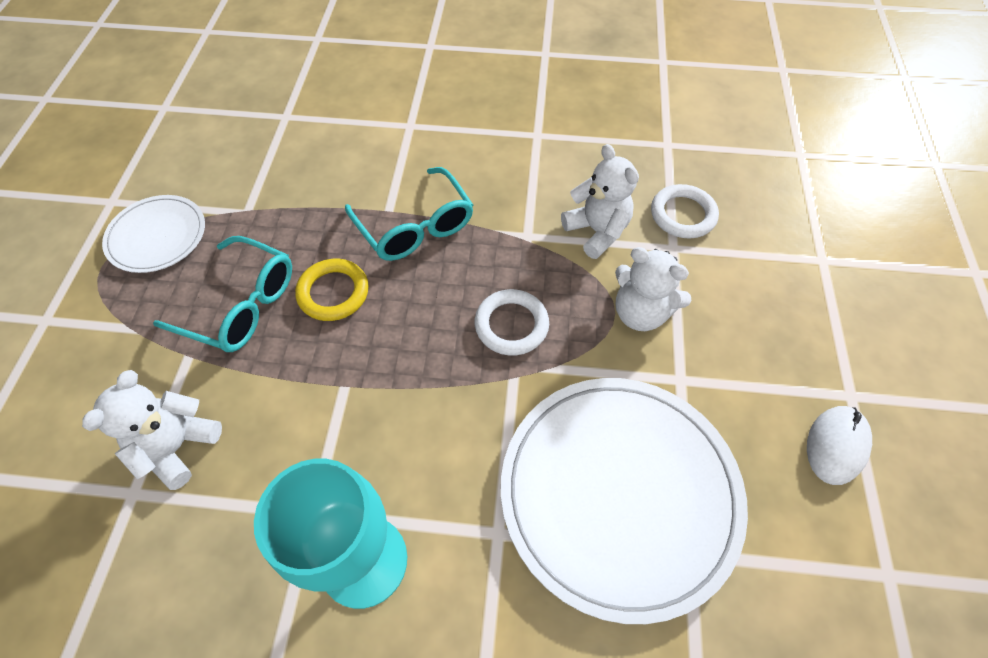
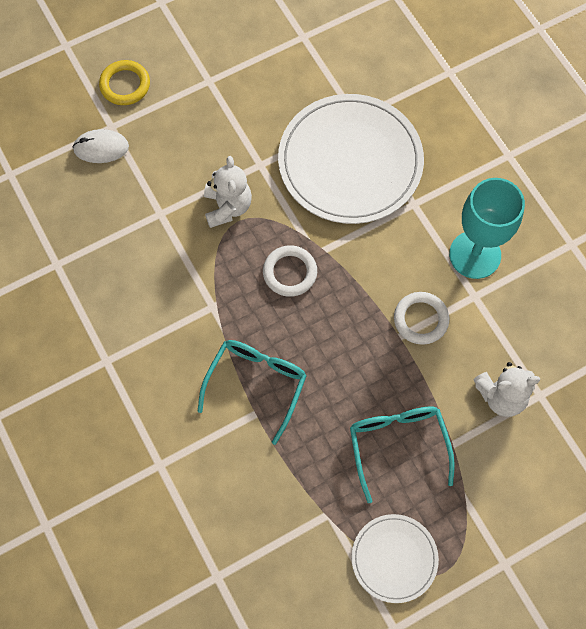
camera: 125 degrees left, 10 degrees up
(333, 292) = (346, 395): yellow ring -> yellow ring (125, 85)
(597, 231) = (178, 266): white teddy bear -> none
(683, 215) = (125, 221): white ring -> white ring (420, 319)
(836, 445) = (247, 78): white mouse -> white mouse (101, 148)

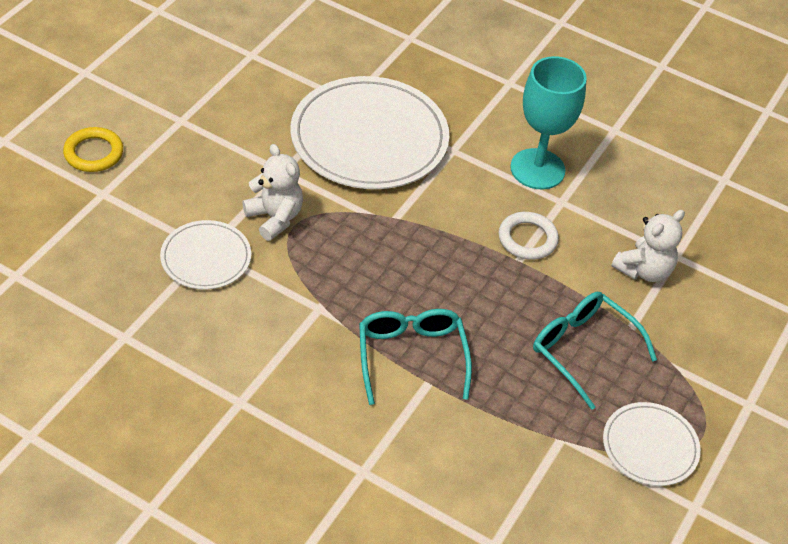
camera: 35 degrees left, 20 degrees down
(101, 148) = (104, 215): white mouse -> none
(154, 220) = (206, 257): none -> white plate
(290, 272) = (376, 249): white ring -> none

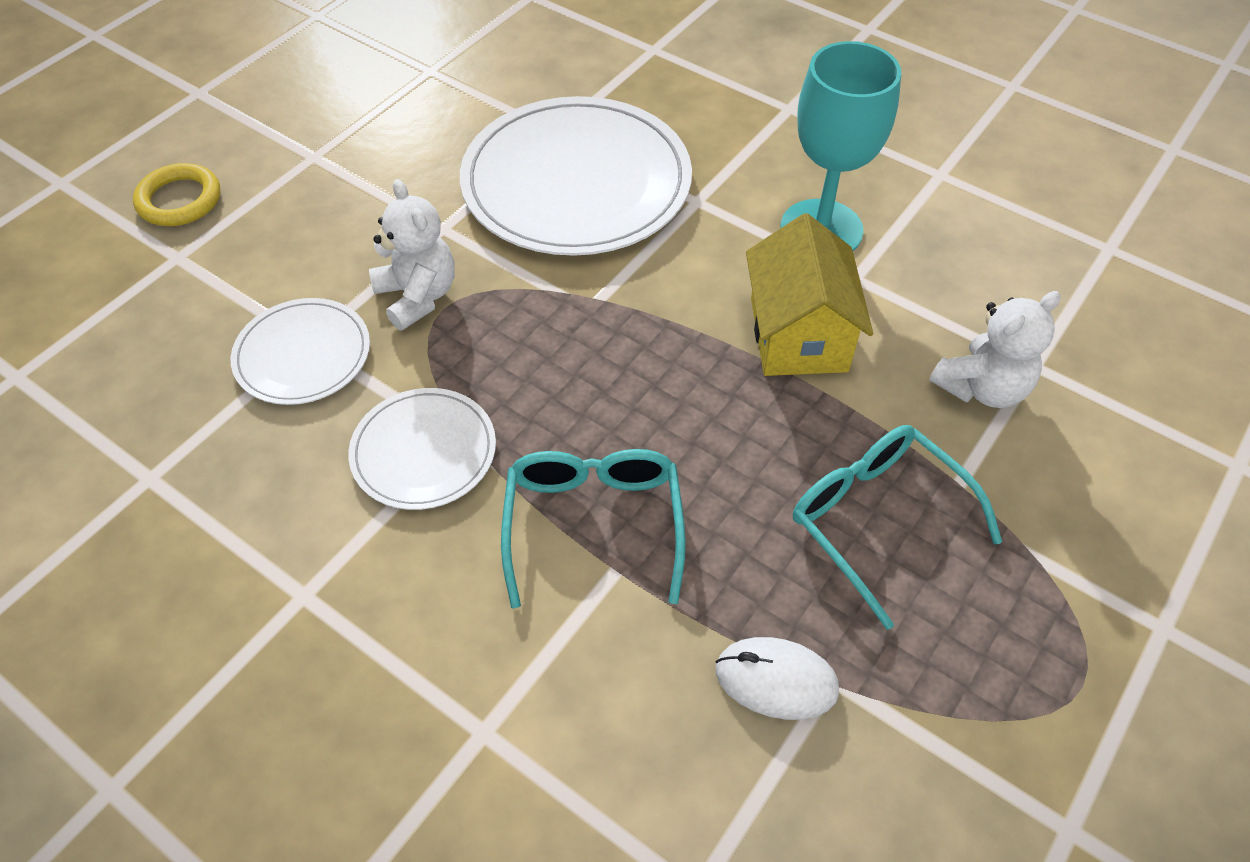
camera: 10 degrees right, 5 degrees up
(527, 239) = (798, 334): white ring -> yellow house
(529, 439) = (776, 680): none -> white mouse
(650, 446) = (988, 703): white plate -> white plate (424, 451)

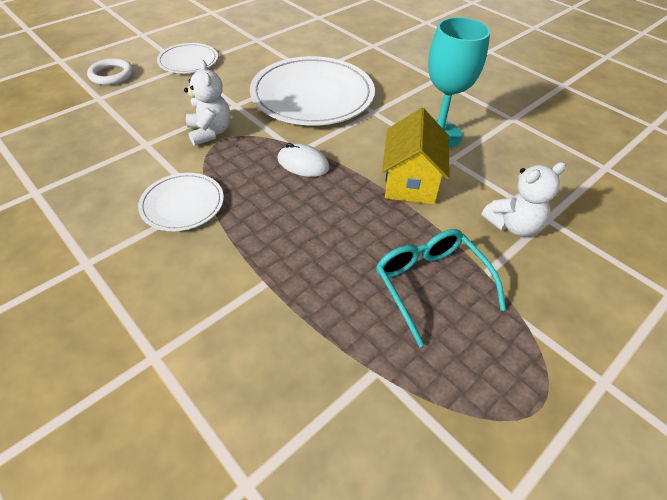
camera: 10 degrees right, 5 degrees down
(179, 200) = (111, 75): yellow ring -> white ring
(303, 355) = (140, 149): white plate -> white plate (188, 61)
(593, 523) = (261, 256): turquoise glasses -> none
(776, 680) = (341, 363): white mouse -> white mouse (303, 163)

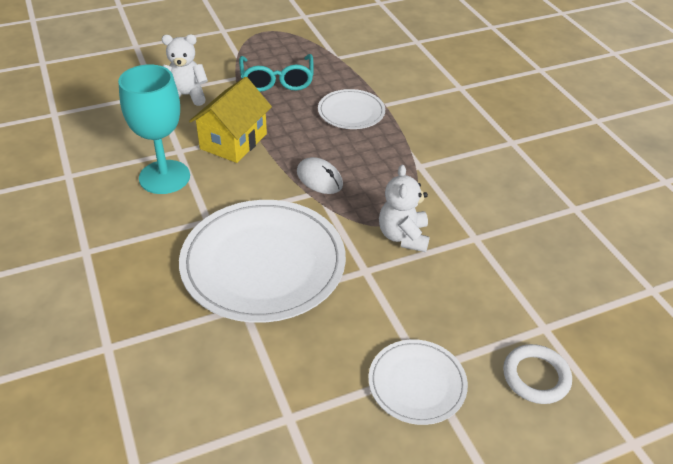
camera: 160 degrees left, 5 degrees down
(182, 204) = (438, 167): white plate -> white plate (351, 112)

